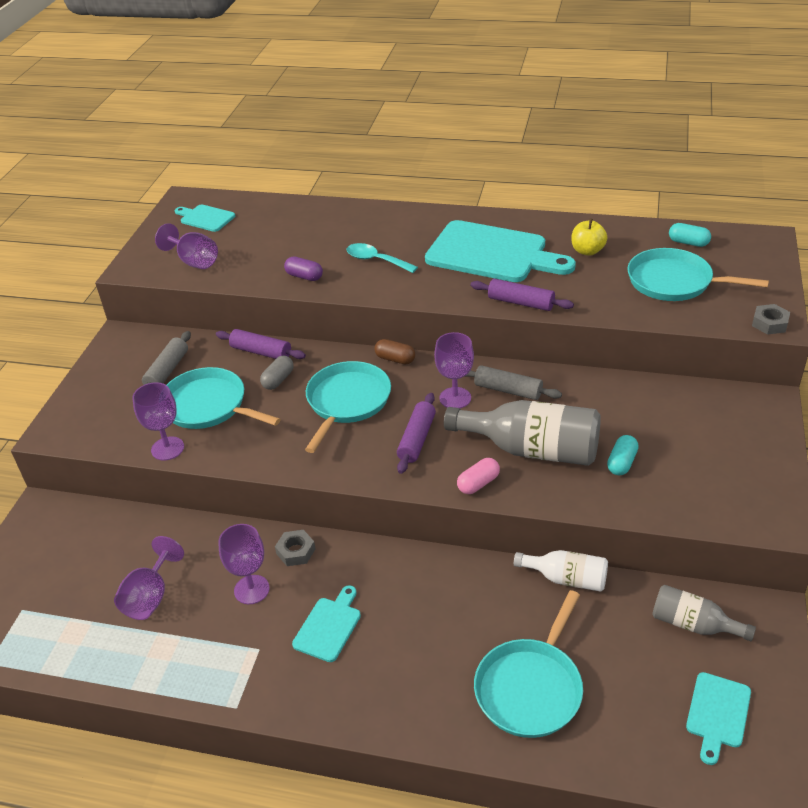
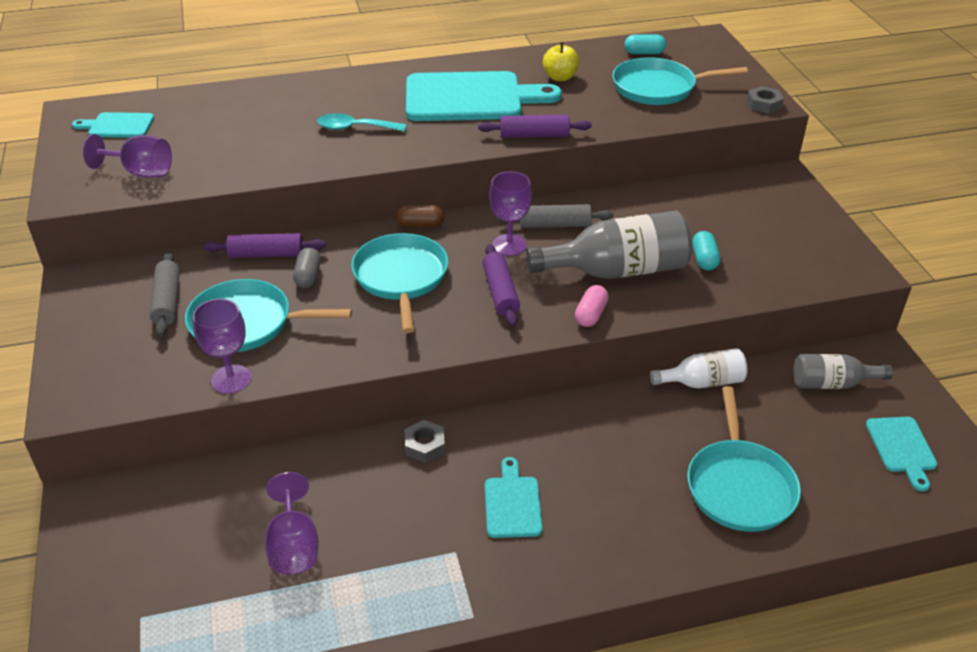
camera: 30 degrees left, 0 degrees up
(251, 589) = (404, 498): purple goblet -> none
(304, 276) = (287, 160): purple capsule -> none

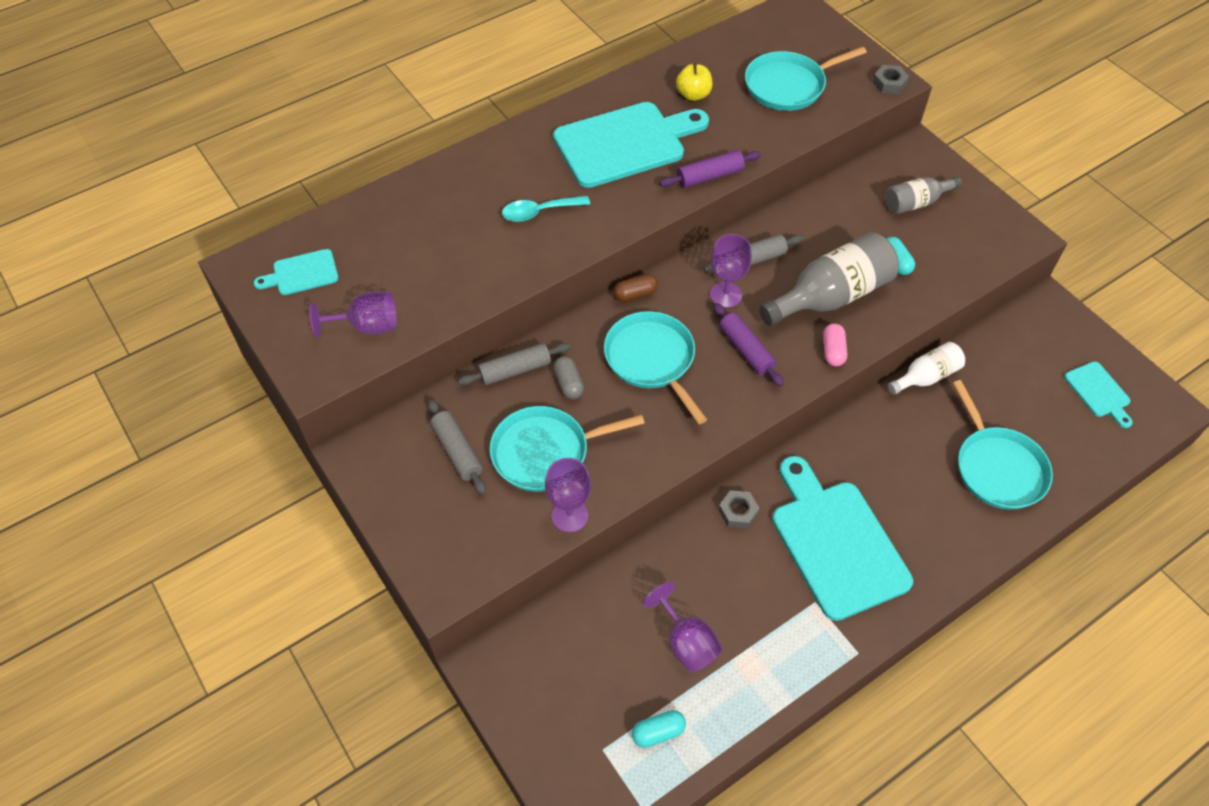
camera: 20 degrees left, 15 degrees up
(266, 254) = (515, 370): purple rolling pin -> grey rolling pin
(512, 503) = (836, 543): turquoise cutting board -> turquoise cutting board, size x2.09
(644, 53) = (753, 42): turquoise capsule -> turquoise capsule (658, 732)
(832, 383) = (1024, 346): grey bottle -> grey bottle (916, 203)

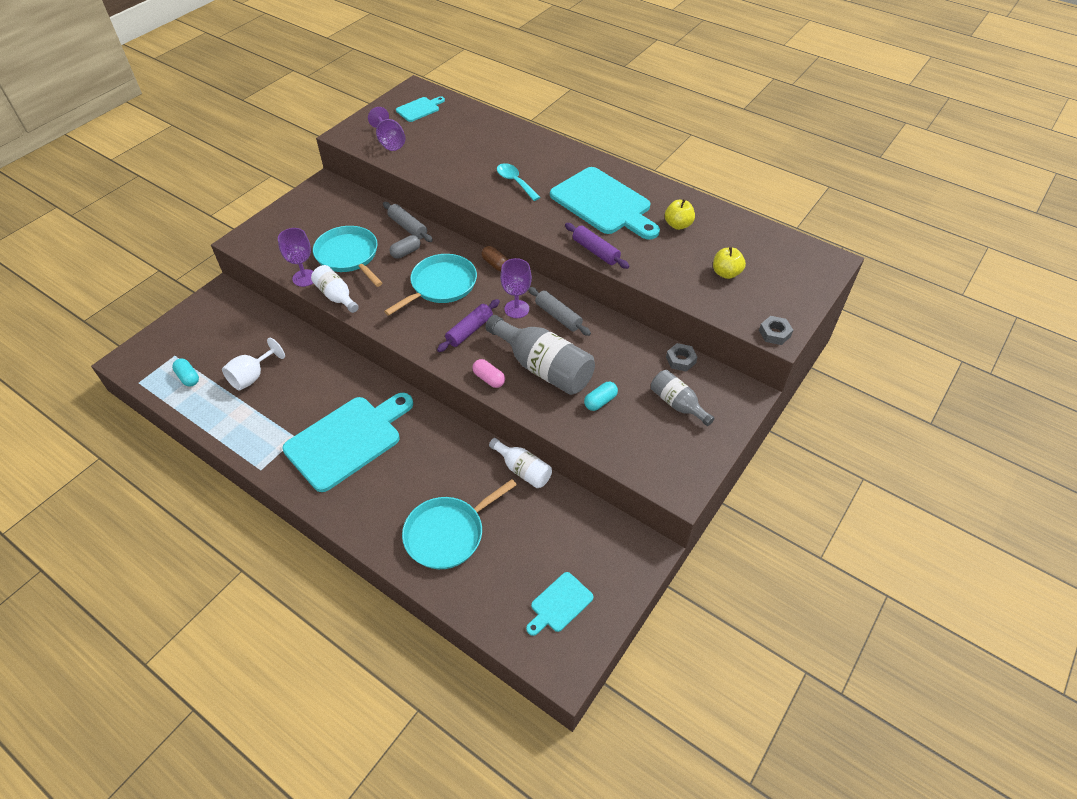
camera: 70 degrees right, 5 degrees down
(302, 273) = (419, 109): turquoise cutting board -> turquoise cutting board turned 90 degrees clockwise
(457, 451) = (338, 220): grey rolling pin -> none
(625, 482) = (336, 296): none -> white bottle
(686, 642) = (252, 376): purple goblet -> white goblet
(738, 512) = (358, 380): grey nut -> grey nut (680, 360)
(788, 85) = (726, 273): turquoise pan -> yellow apple
(833, 351) = (489, 379): pink capsule -> pink capsule turned 60 degrees clockwise

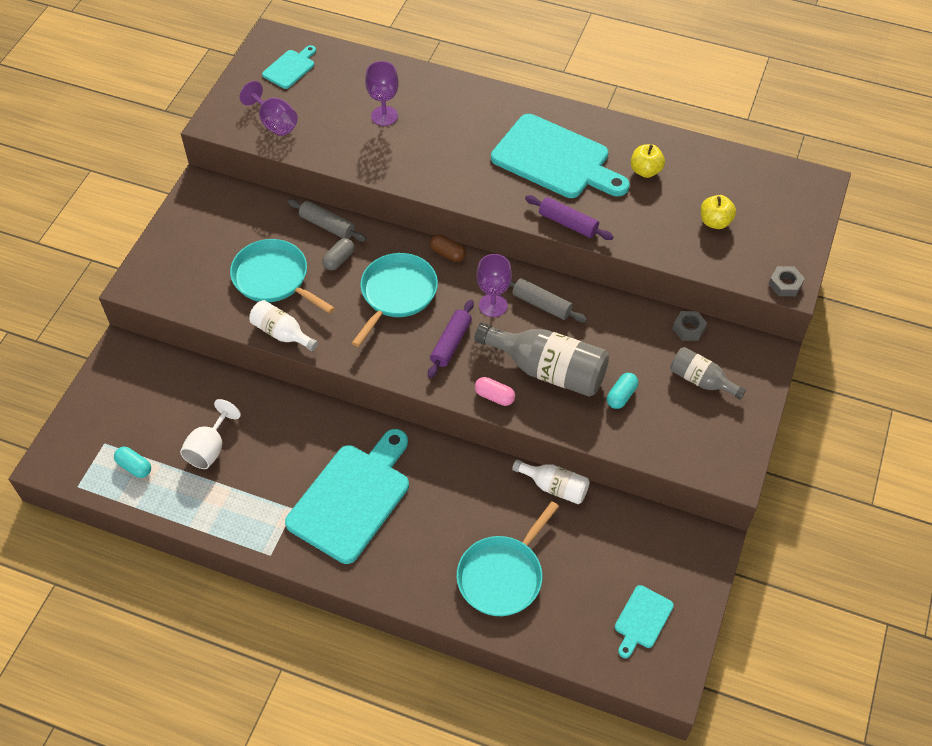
camera: 15 degrees left, 5 degrees up
(304, 278) = (234, 318): purple goblet -> purple goblet (384, 116)
(515, 182) = (445, 149): turquoise spoon -> none

